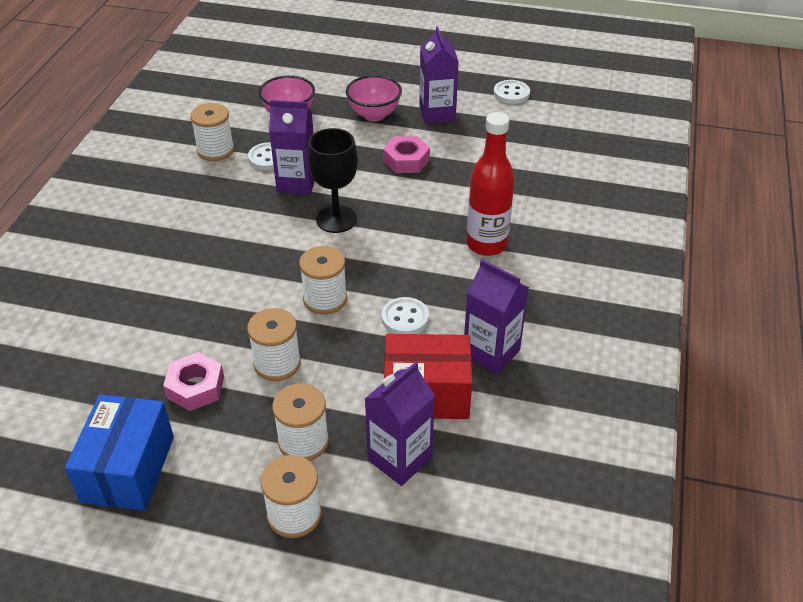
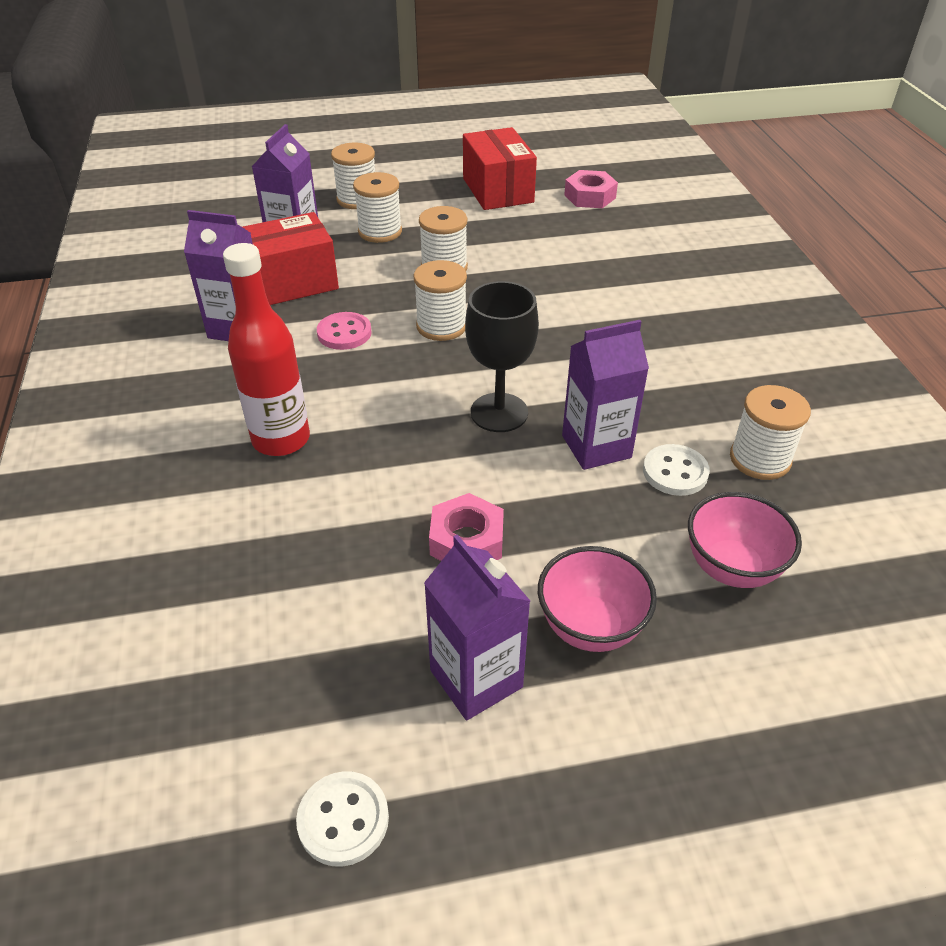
camera: 155 degrees right, 0 degrees up
(128, 469) = (498, 190): blue box -> red box
(195, 387) = (498, 237): pink nut -> pink nut (590, 196)
(405, 318) = (344, 333): white button -> pink button

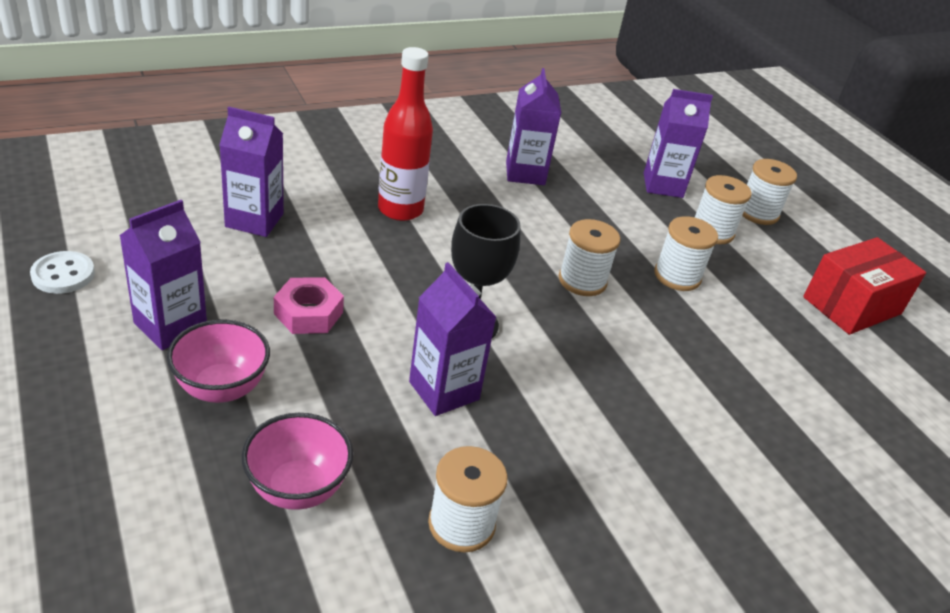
camera: 70 degrees right, 5 degrees down
(264, 583) = (254, 220): none -> purple carton
(291, 283) = (600, 191): red box -> none
(344, 333) = (544, 226): pink button -> none
(590, 196) = (900, 382): pink nut -> none
(675, 472) = (422, 449): white button -> none

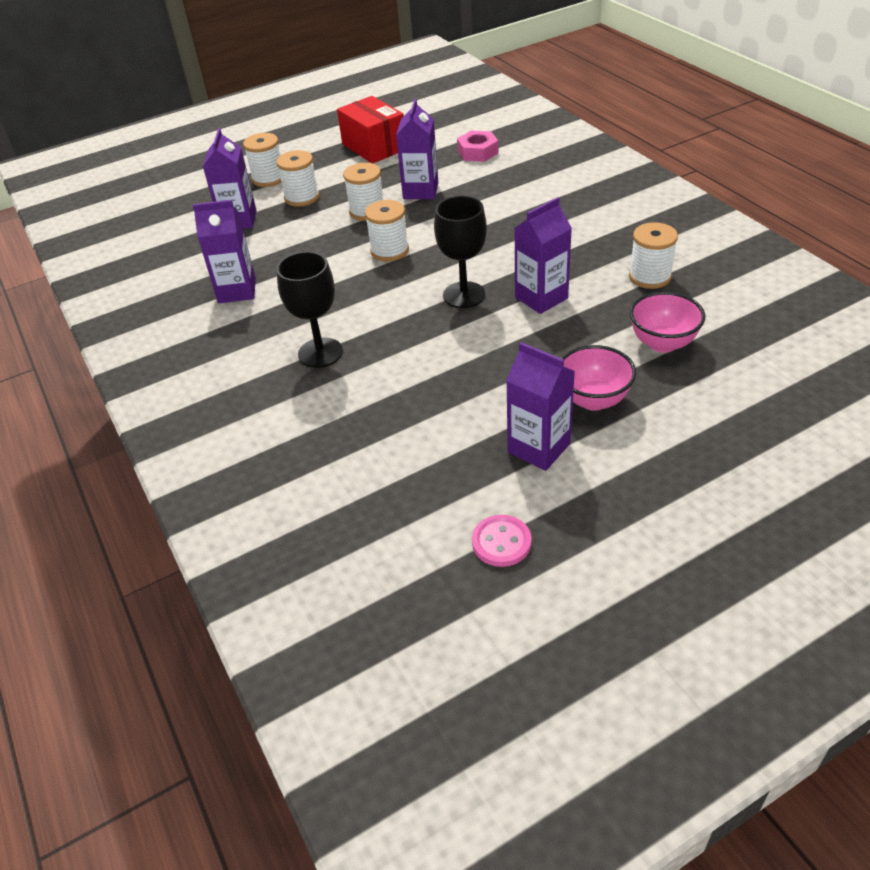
camera: 85 degrees left, 5 degrees up
(63, 274) = (501, 542): white button -> pink button
(254, 220) = (367, 439): purple carton -> purple carton (420, 191)
(308, 313) = (487, 376): pink nut -> pink nut (477, 152)
(400, 210) = (320, 353): red bottle -> black goblet

